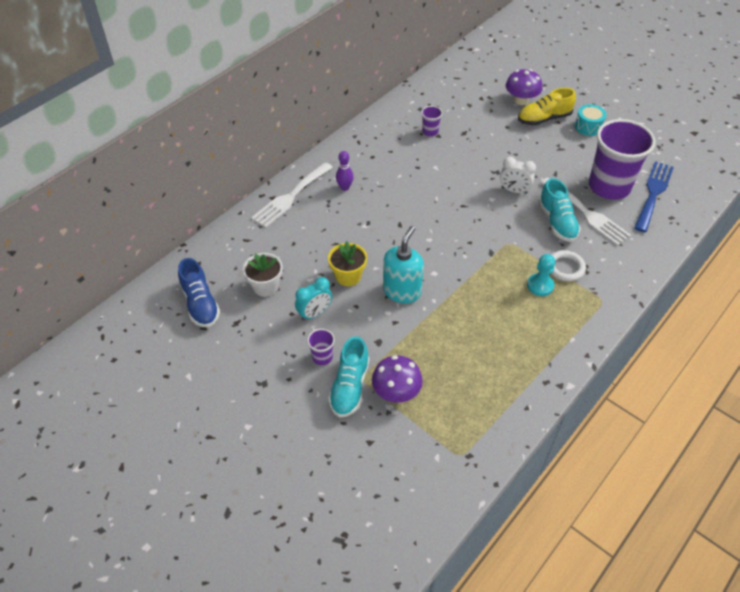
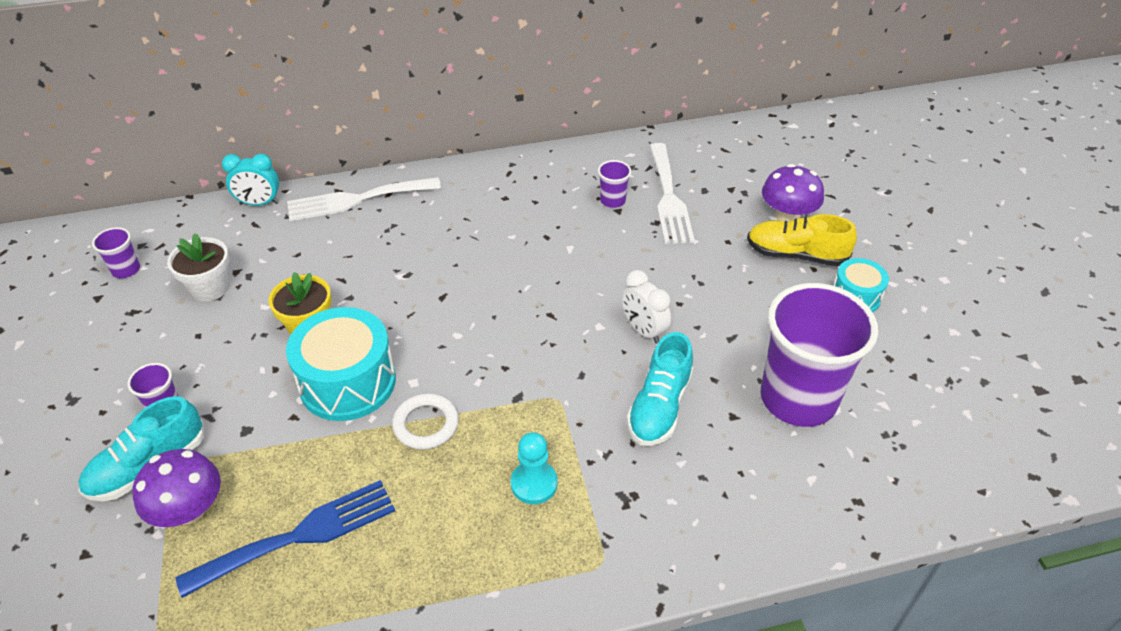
camera: 35 degrees right, 5 degrees down
(200, 304) = (126, 270): blue shoe -> purple cup
(314, 313) = (220, 350): turquoise clock -> turquoise clock (259, 203)
(344, 187) = (430, 218): purple bowling pin -> none
(402, 291) = (347, 382): turquoise soap dispenser -> turquoise drum
(565, 268) = (599, 480): white ring -> white ring (426, 424)
(587, 214) = (719, 420): white fork -> white fork (669, 198)
(653, 193) = (864, 447): blue fork -> blue fork (300, 535)

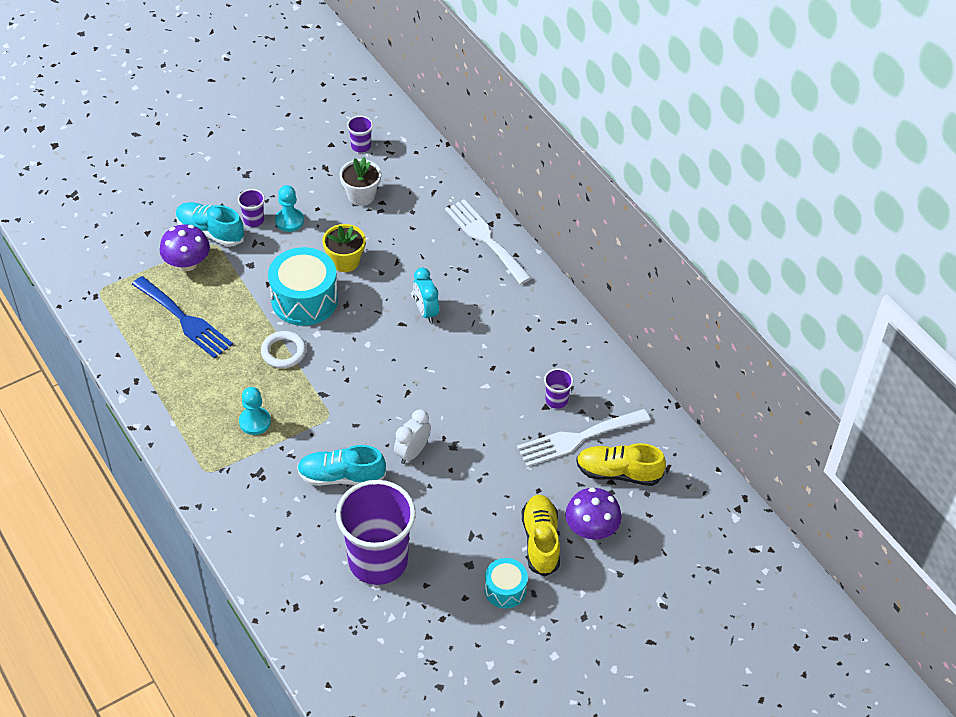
camera: 70 degrees right, 5 degrees up
(197, 369) = (289, 221): none -> turquoise pawn
(259, 203) = (456, 185): turquoise clock -> turquoise clock (426, 311)
(722, 181) = (618, 473): none -> yellow shoe

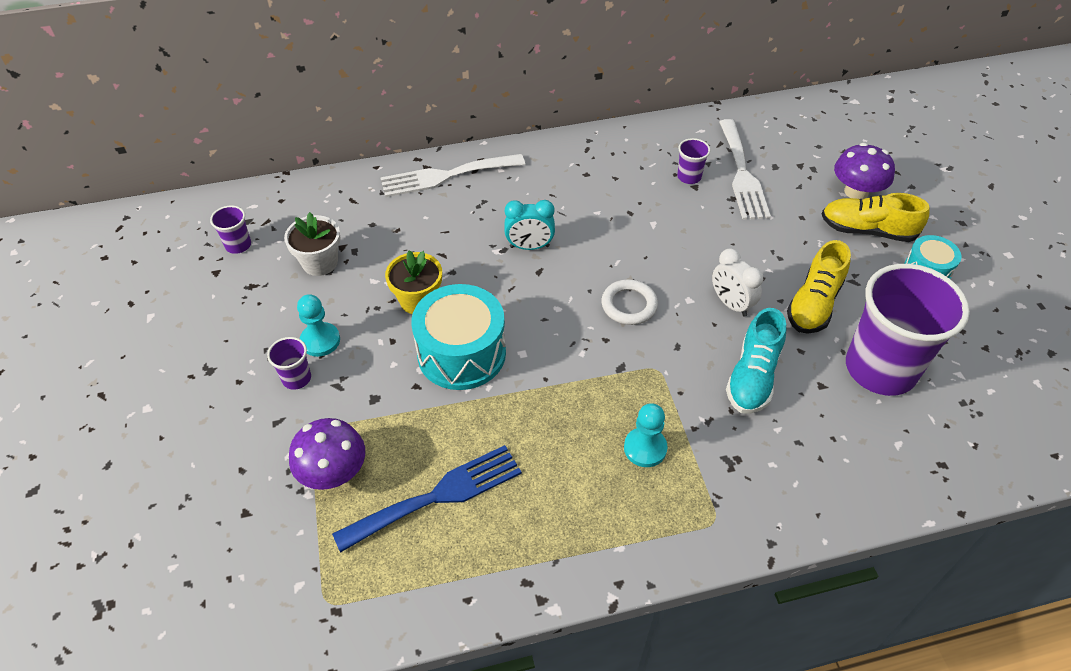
camera: 70 degrees left, 0 degrees up
(210, 232) = (290, 432): turquoise shoe -> none
(283, 352) = (539, 393): white ring -> white ring (629, 305)
(618, 473) = (791, 157): yellow shoe -> yellow shoe (814, 304)

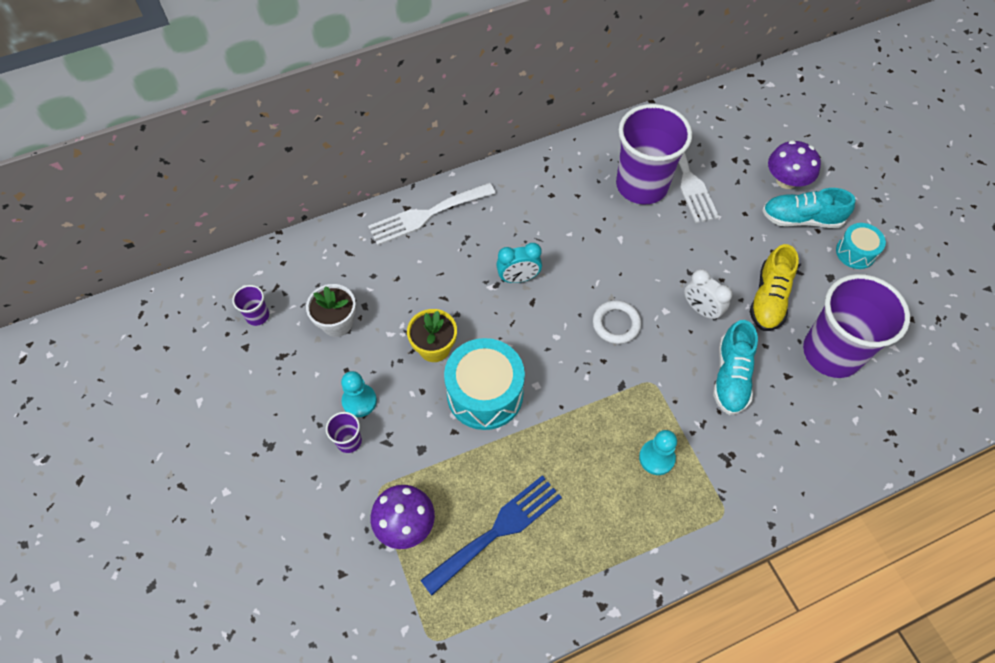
camera: 10 degrees left, 10 degrees up
(689, 177) = (641, 185): purple cup -> purple cup, size x2.44
(867, 230) = (801, 219): yellow shoe -> turquoise shoe

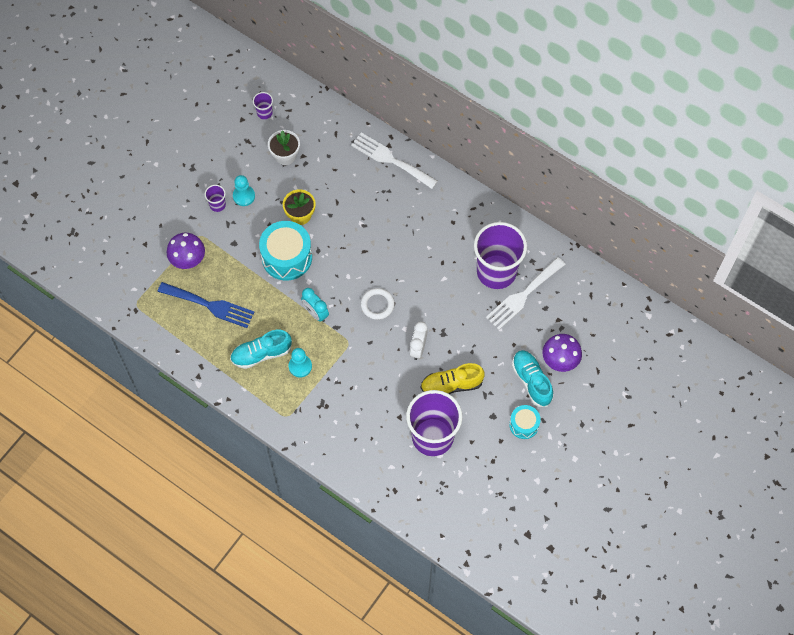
camera: 60 degrees right, 5 degrees up
(518, 278) = (376, 235): turquoise clock -> turquoise clock (316, 313)
(731, 377) = (379, 385): turquoise shoe -> turquoise shoe (261, 354)

